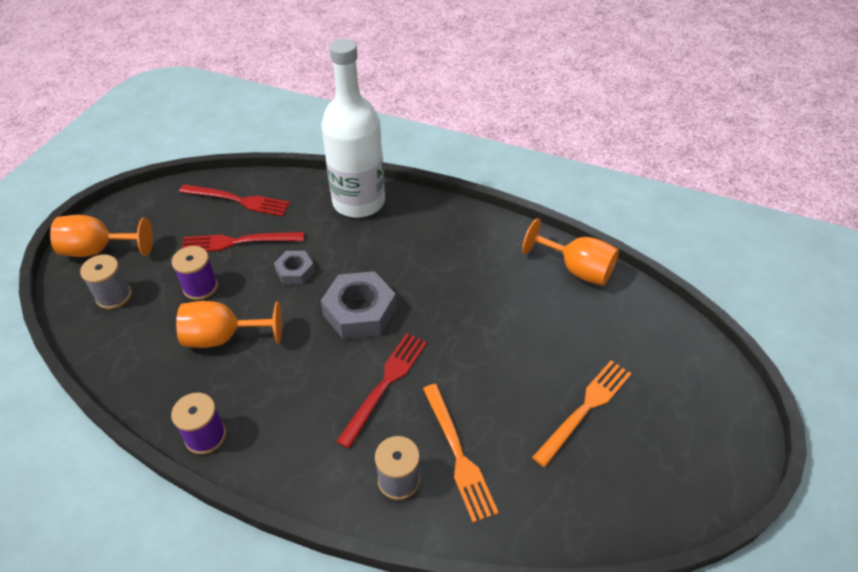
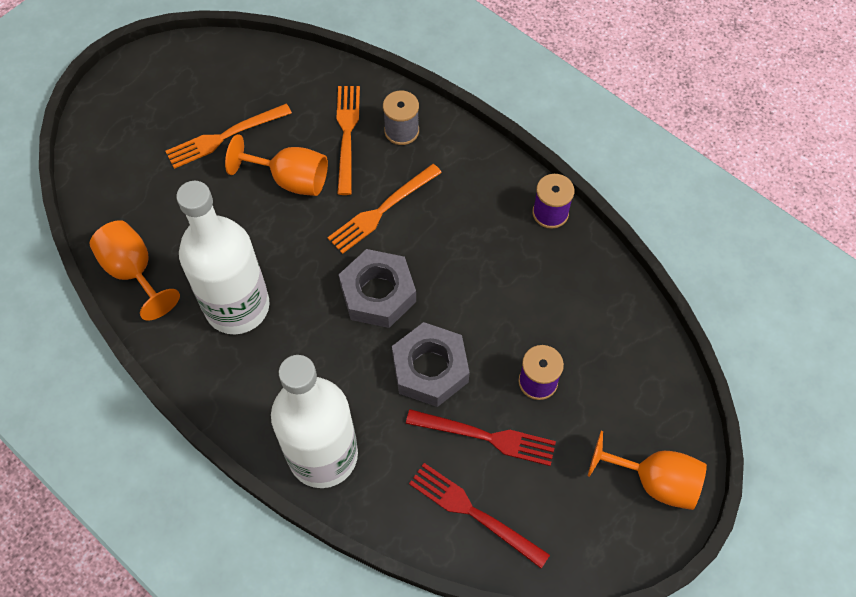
camera: 160 degrees left, 15 degrees up
(114, 296) = (634, 400): grey spool -> none
(223, 337) = (521, 308): orange goblet -> orange goblet (290, 179)
(295, 271) = (430, 369): grey nut -> grey nut, size x1.78
(385, 384) = (382, 210): red fork -> orange fork
(475, 269) = (237, 306): none -> white bottle

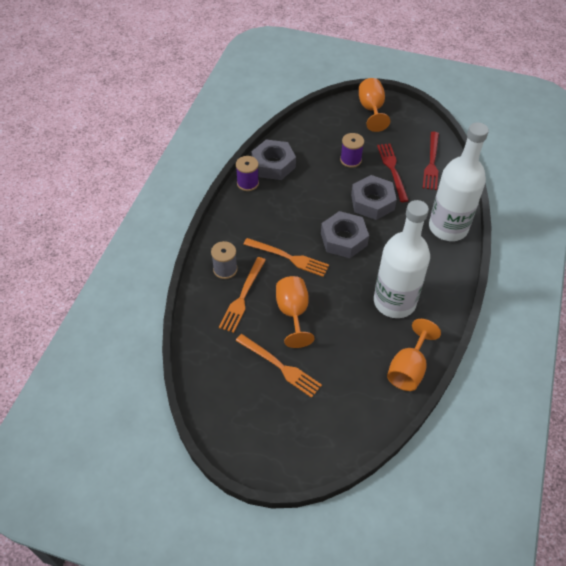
camera: 115 degrees left, 10 degrees down
(347, 134) = (242, 297): orange fork -> orange fork turned 45 degrees counterclockwise
(575, 262) = (273, 164): none -> grey nut

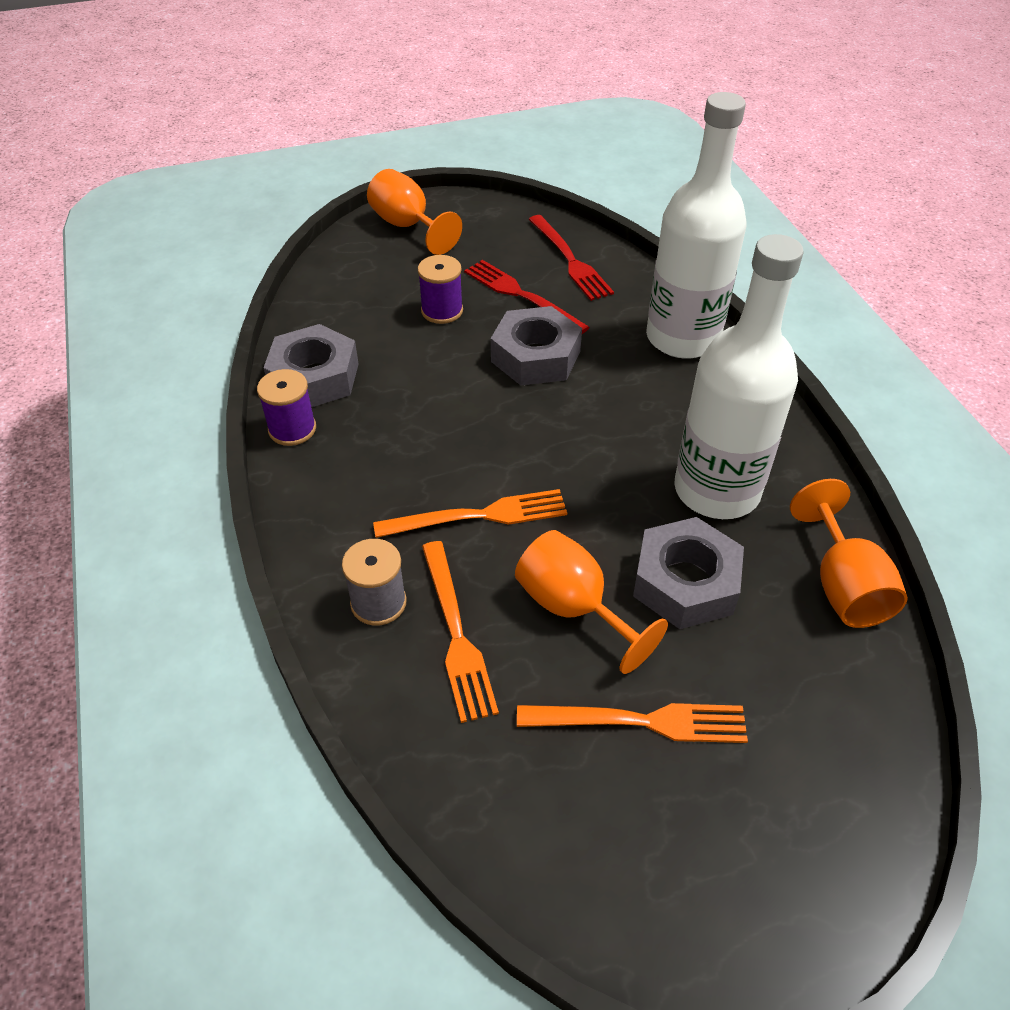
camera: 35 degrees left, 5 degrees down
(344, 239) = (544, 436): grey nut -> grey nut (685, 582)

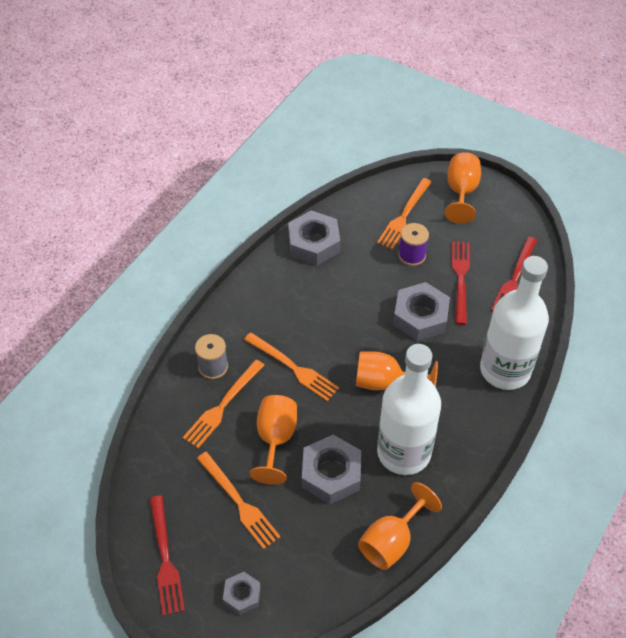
camera: 50 degrees right, 5 degrees up
(292, 429) = (275, 261): purple spool -> none
(379, 283) = (404, 216): none -> orange fork
(596, 443) = (385, 382): none -> orange goblet
(662, 898) = (165, 559): none -> red fork
(809, 825) = (242, 595): none -> grey nut

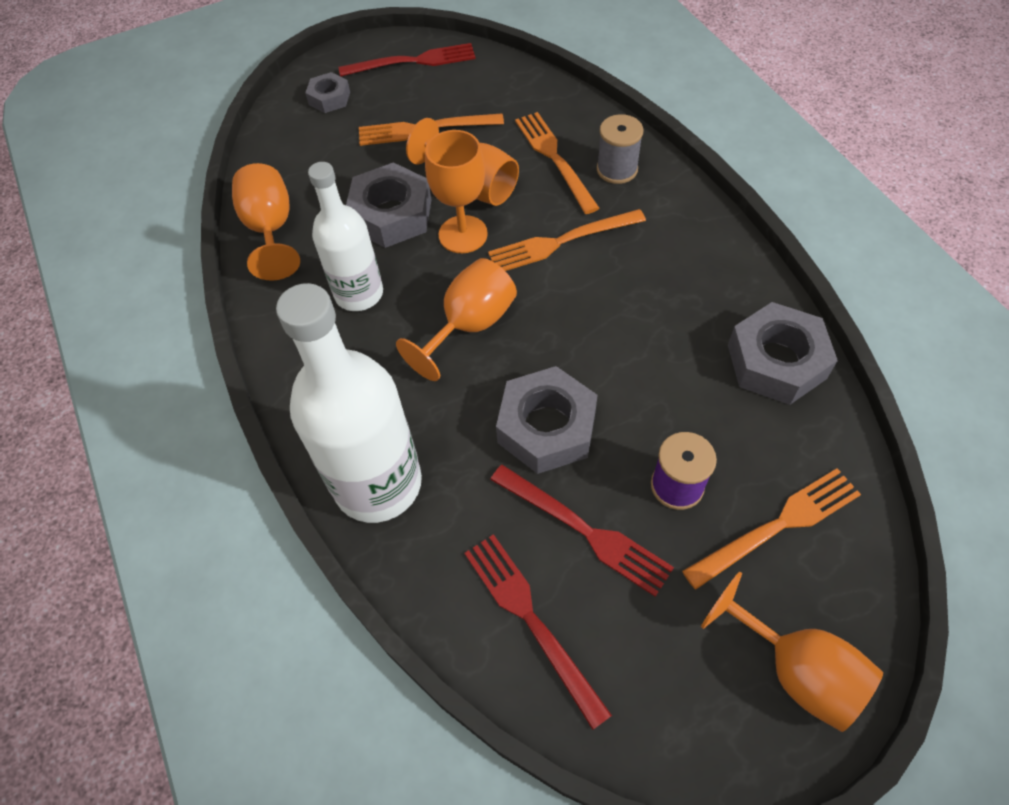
camera: 125 degrees right, 5 degrees up
(165, 559) = (413, 61): red fork -> red fork turned 150 degrees clockwise
(321, 422) = (463, 234): none -> orange goblet
(404, 216) = (777, 526): orange fork -> orange fork turned 90 degrees clockwise
(404, 452) = (359, 293): white bottle -> white bottle, size x0.64

